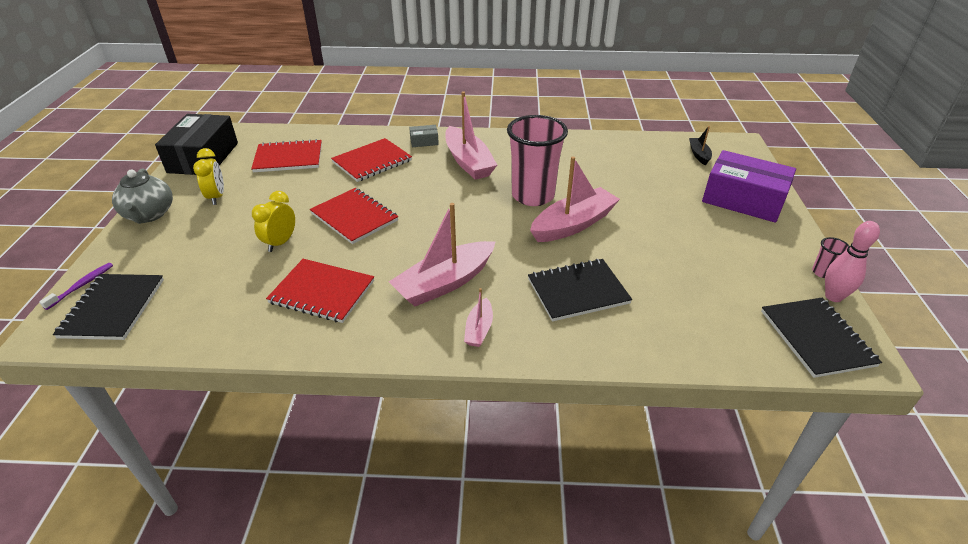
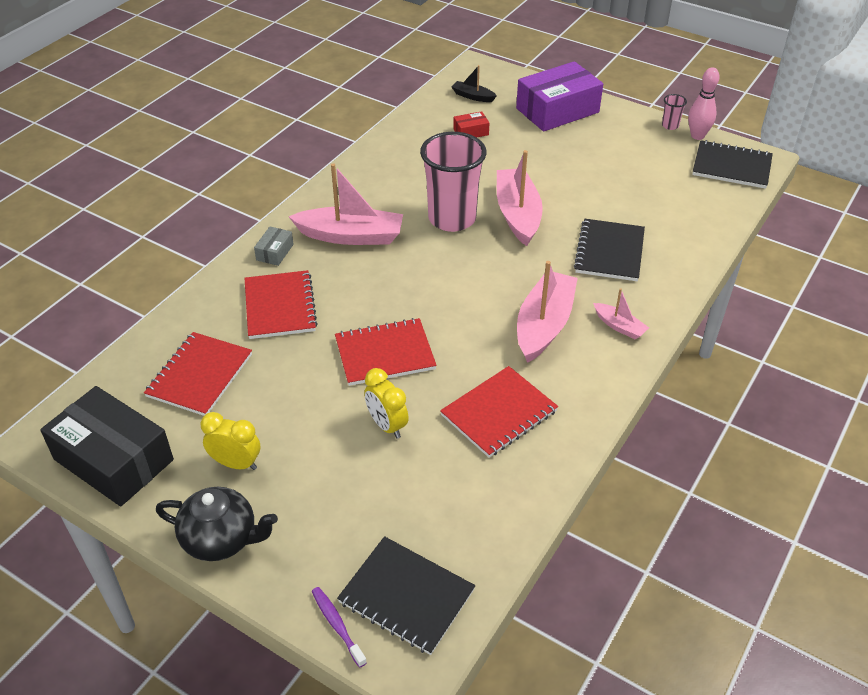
camera: 60 degrees left, 5 degrees up
(149, 215) = (221, 539): grey teapot -> black teapot
(445, 283) = (544, 325): pink boat -> pink boat turned 150 degrees counterclockwise
(651, 169) = (471, 132): none -> red box

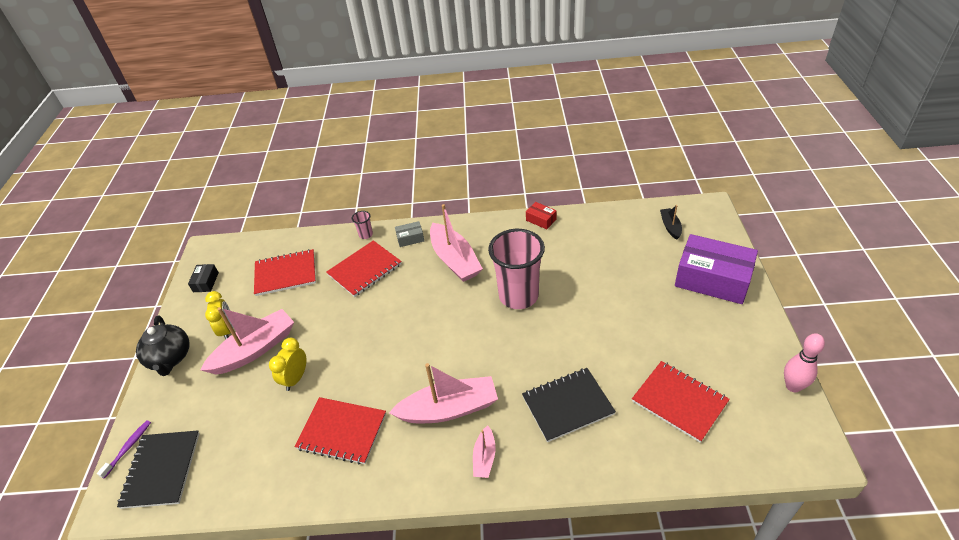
camera: 60 degrees right, 0 degrees up
(113, 459) = (206, 282): black box -> black box, size x0.43
(385, 354) = (358, 340): red notebook -> red notebook (679, 402)
(471, 132) = (626, 250): red box -> red box (541, 220)
(517, 214) = (558, 327): pink boat -> pink boat (255, 349)
(670, 125) = (783, 359): pink cup -> pink cup (366, 235)
(731, 166) = (777, 434): black notebook -> none

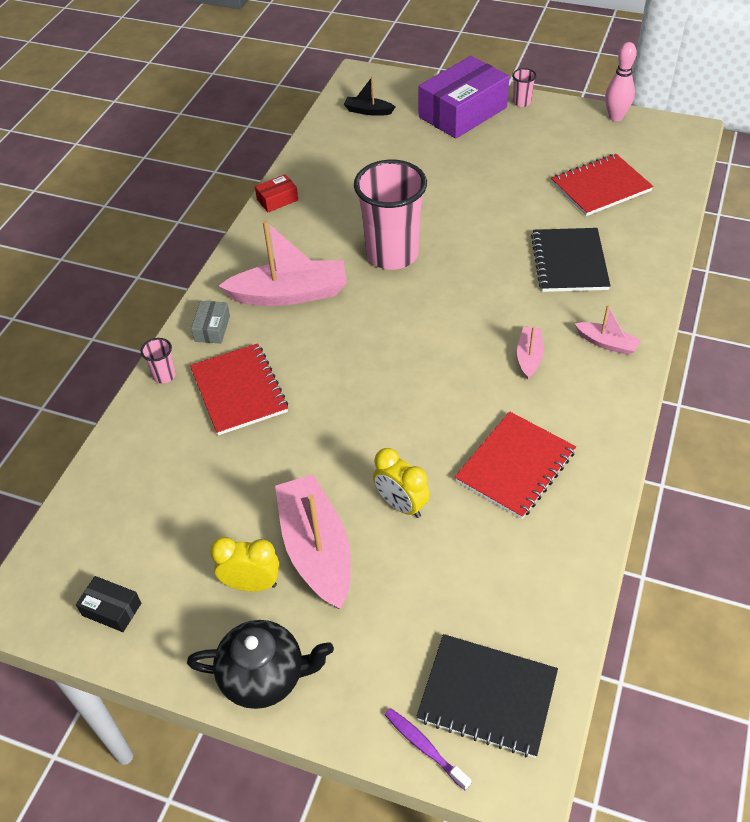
camera: 70 degrees left, 5 degrees up
(285, 274) = (176, 489): red notebook -> none
(449, 409) = (529, 357): pink boat -> pink boat, size x0.50
(758, 312) = (521, 102): none -> pink cup

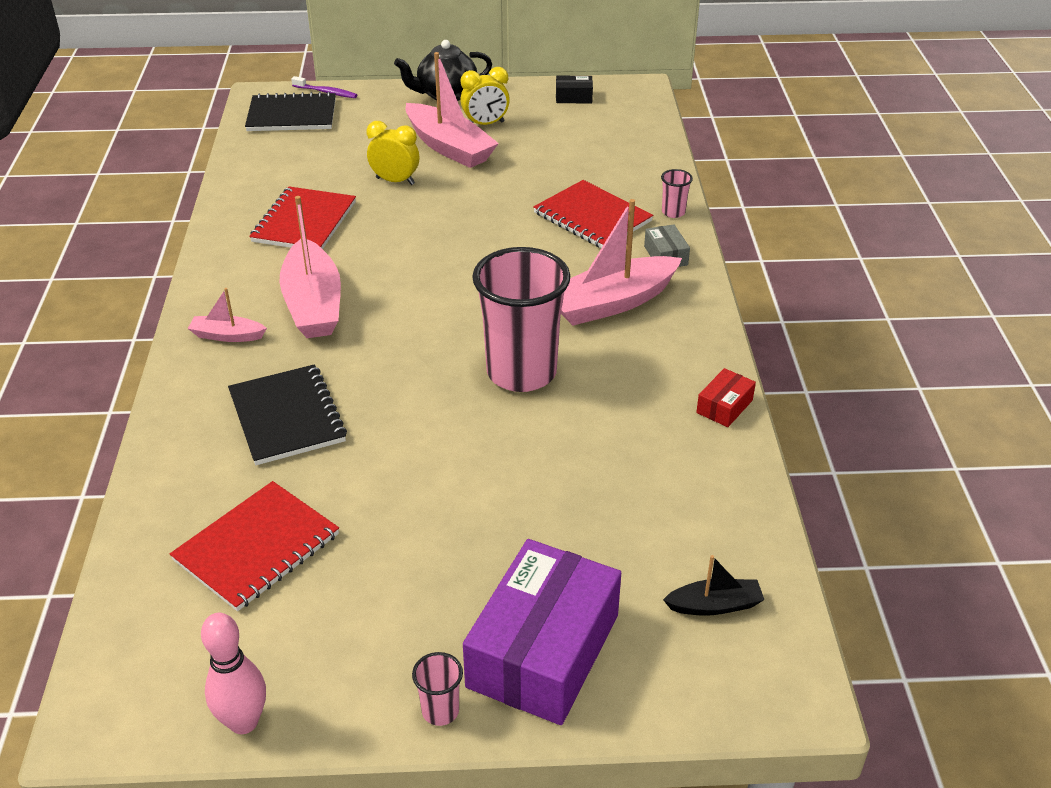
camera: 155 degrees right, 10 degrees down
(529, 357) = (313, 304): pink boat -> pink boat, size x2.01

